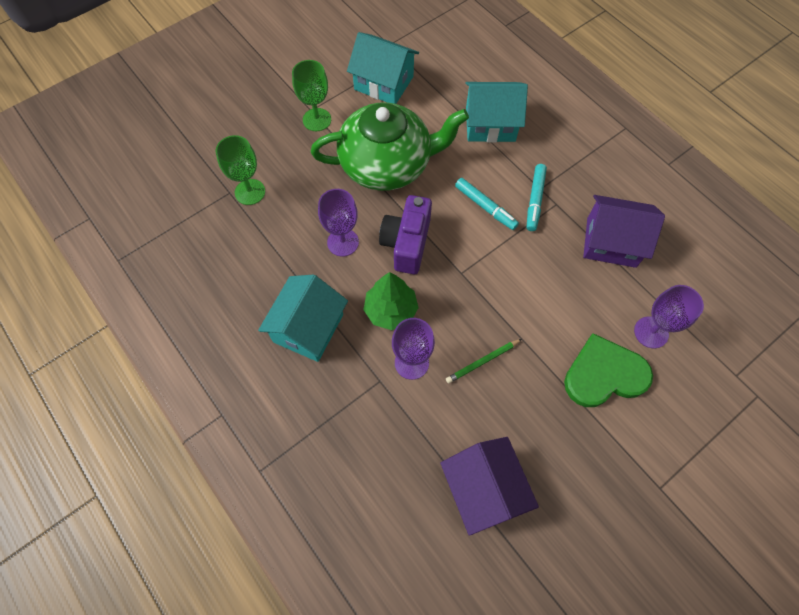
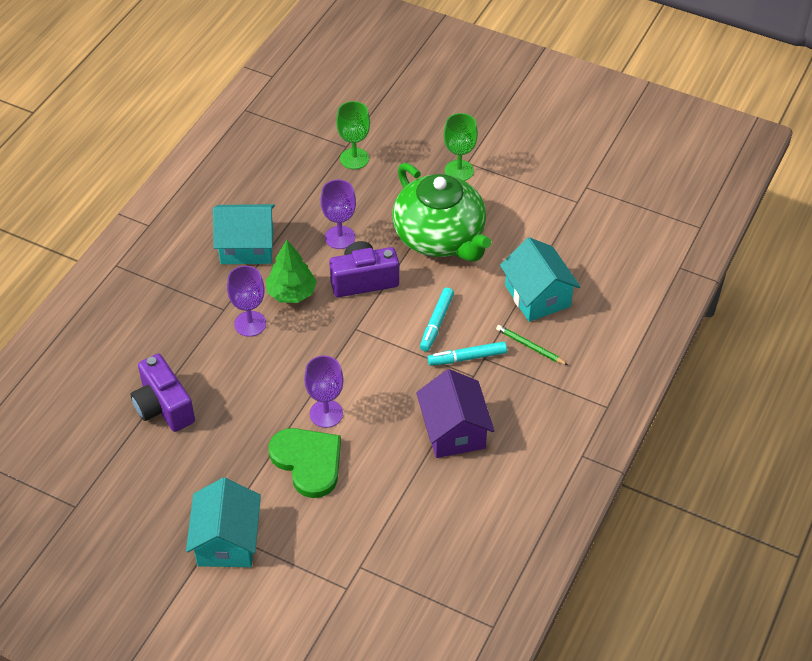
camera: 65 degrees right, 15 degrees down
(384, 83) = (534, 200): turquoise house -> turquoise house (227, 541)
(482, 361) = (275, 371): green pencil -> green pencil (530, 346)
(483, 489) = (163, 407): purple house -> purple camera
(651, 332) = (370, 487): purple goblet -> purple goblet (326, 413)

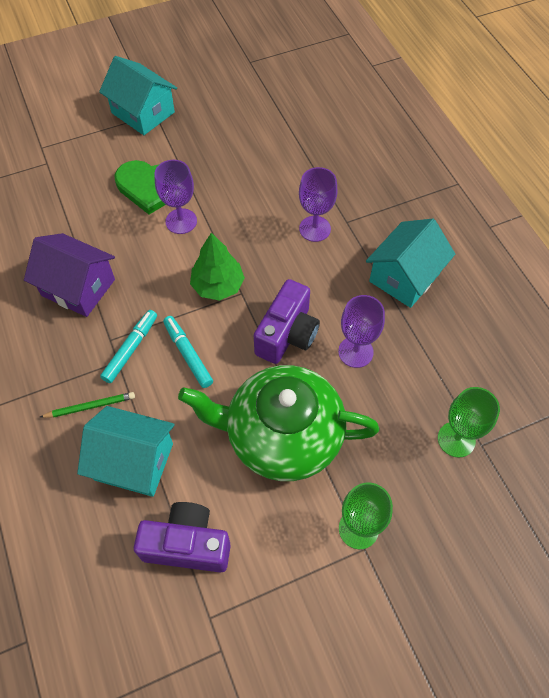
camera: 130 degrees right, 10 degrees up
(163, 407) = (285, 138): purple camera -> purple camera (187, 544)
(291, 293) = (322, 275): green tree -> green tree (218, 286)

